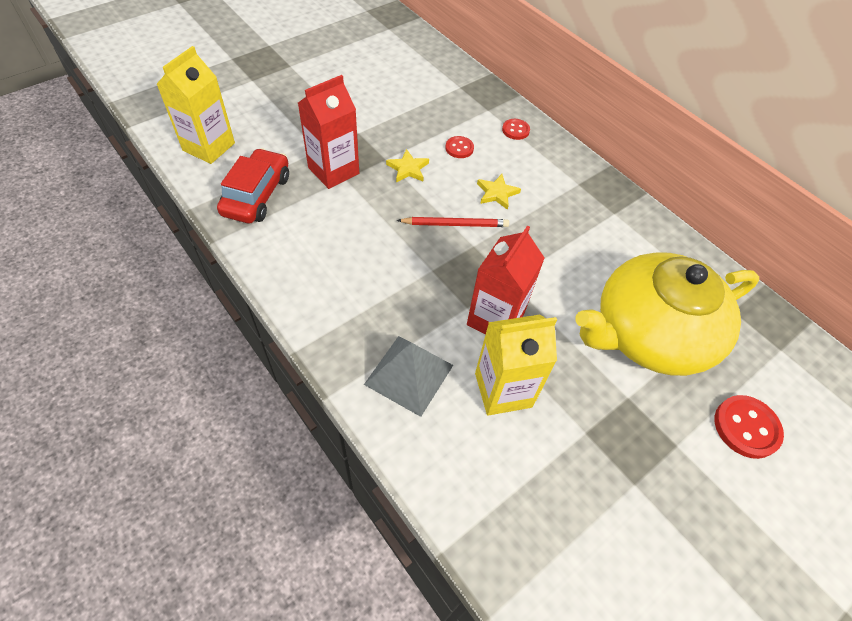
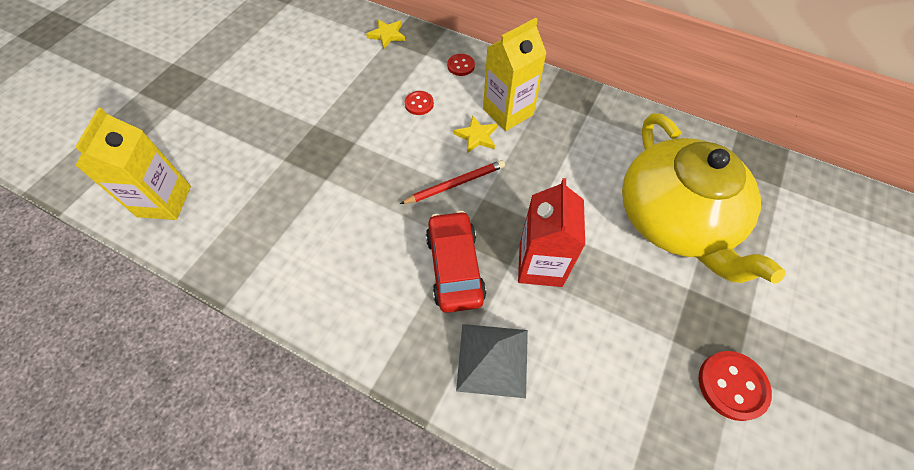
camera: 20 degrees left, 5 degrees up
(257, 195) = (244, 234): red car -> red car (454, 267)
(333, 170) = (310, 175): red carton -> none
(408, 168) = (381, 144): yellow star -> yellow star (387, 35)
(503, 390) = (583, 333): yellow carton -> yellow carton (508, 112)
(649, 334) = (674, 219): yellow teapot -> yellow teapot turned 60 degrees counterclockwise
(746, 427) = (792, 271): red button -> red button (732, 385)

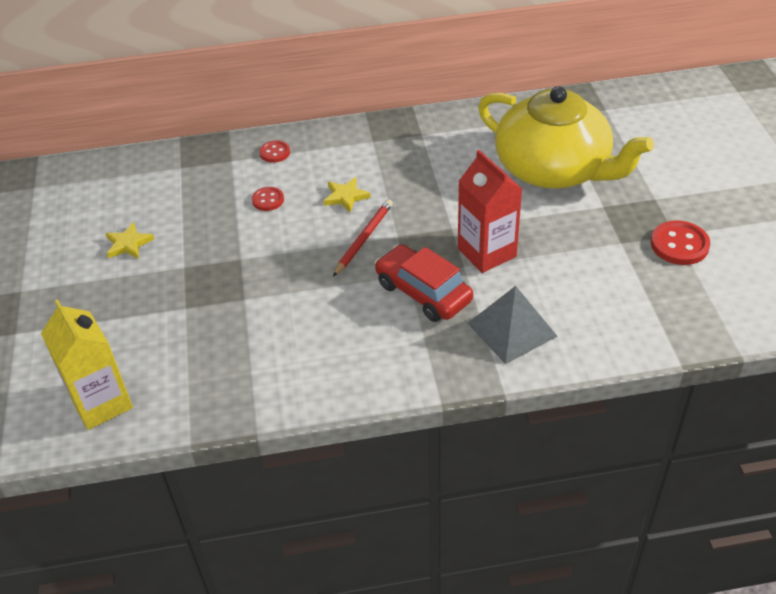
camera: 35 degrees left, 15 degrees down
(387, 35) = (175, 163): yellow star -> yellow star (128, 244)
(508, 112) = (354, 165): yellow carton -> none

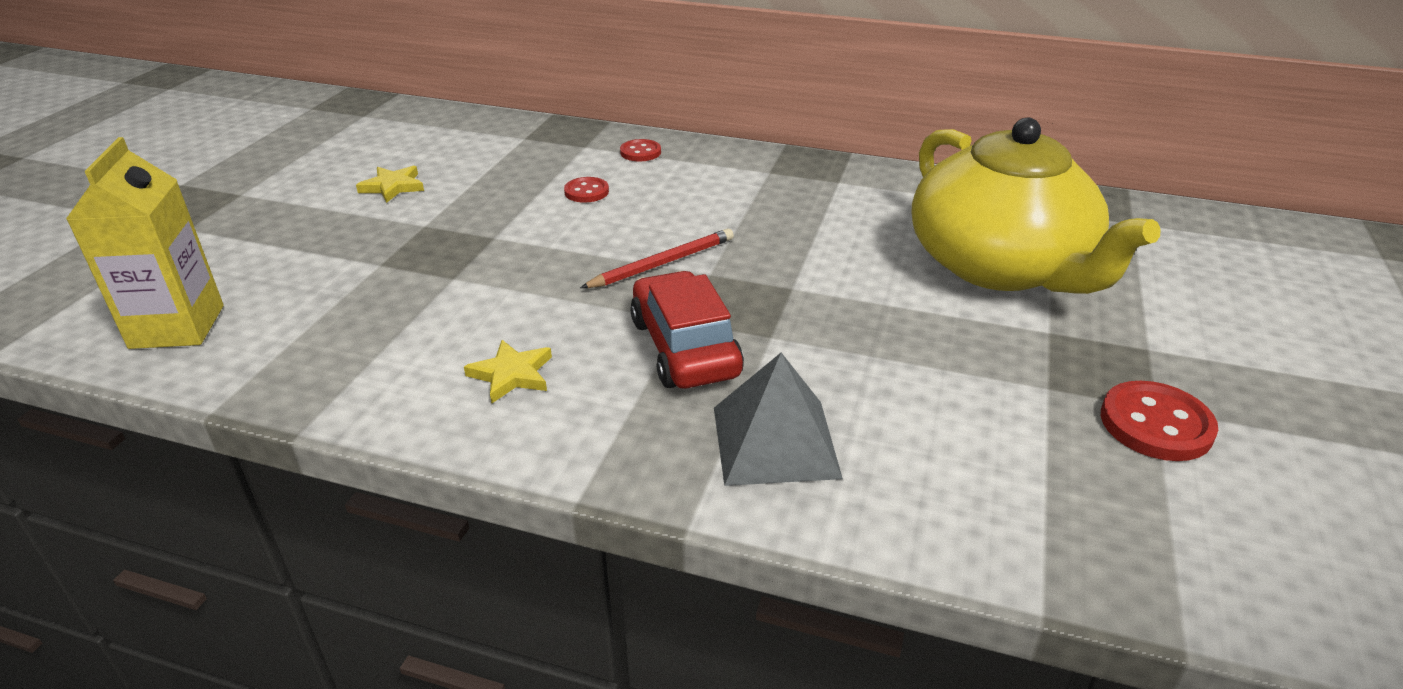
camera: 25 degrees right, 10 degrees down
(345, 196) = (682, 215): yellow star -> yellow star (512, 374)
(487, 252) = (819, 331): red carton -> none

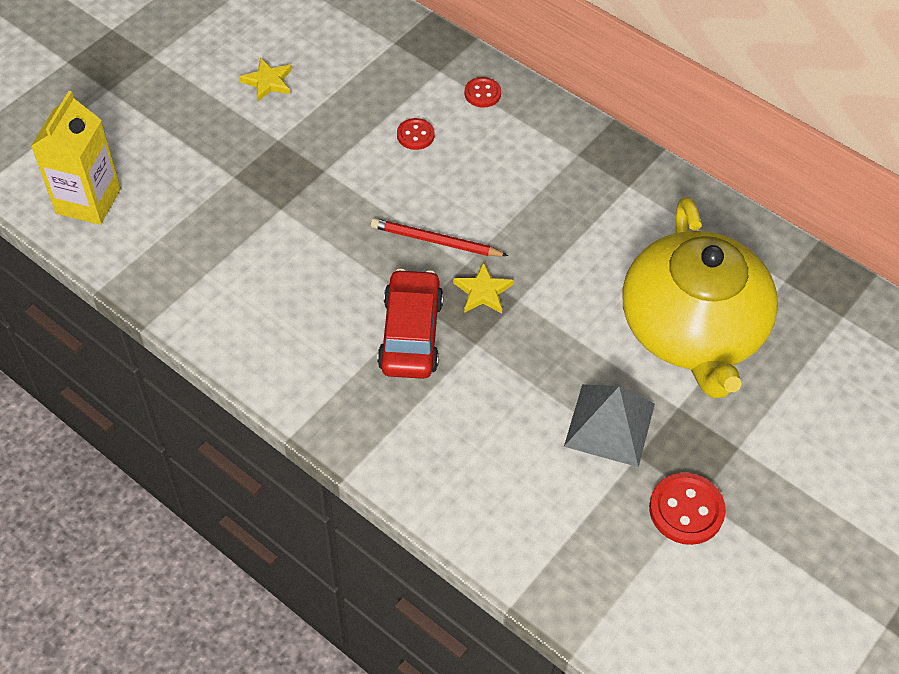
camera: 20 degrees right, 20 degrees up
(512, 374) = (287, 320): yellow star -> yellow star (483, 291)
(662, 263) = (435, 241): red pencil -> red pencil turned 150 degrees counterclockwise
(775, 442) = (428, 435): grey pyramid -> grey pyramid (609, 425)

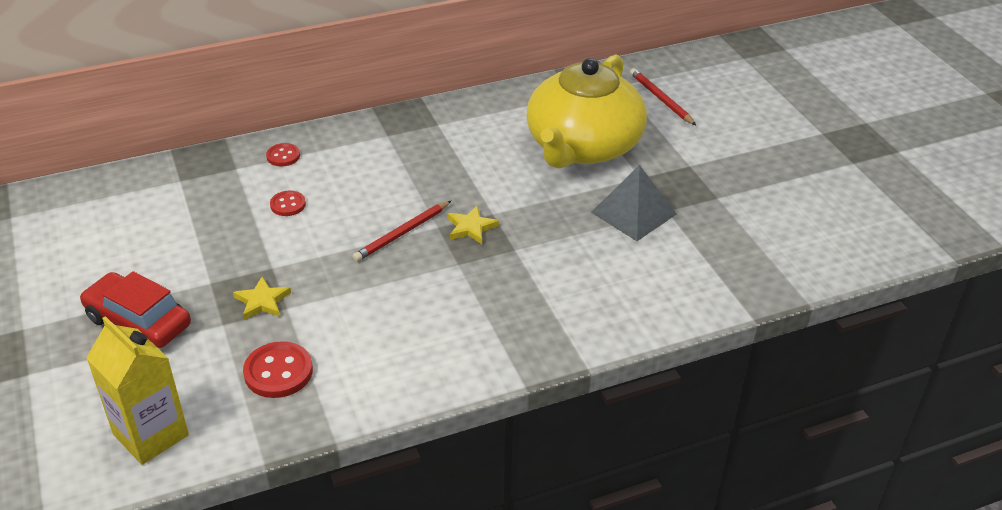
camera: 60 degrees left, 15 degrees down
(268, 82) = (140, 265): yellow star -> yellow star (262, 301)
(410, 334) = (479, 280): red car -> red car (138, 322)
(686, 510) = (724, 206): red button -> red button (278, 372)
(692, 329) = (582, 146): yellow teapot -> yellow teapot turned 90 degrees clockwise
(848, 368) = (661, 99): none -> red pencil

